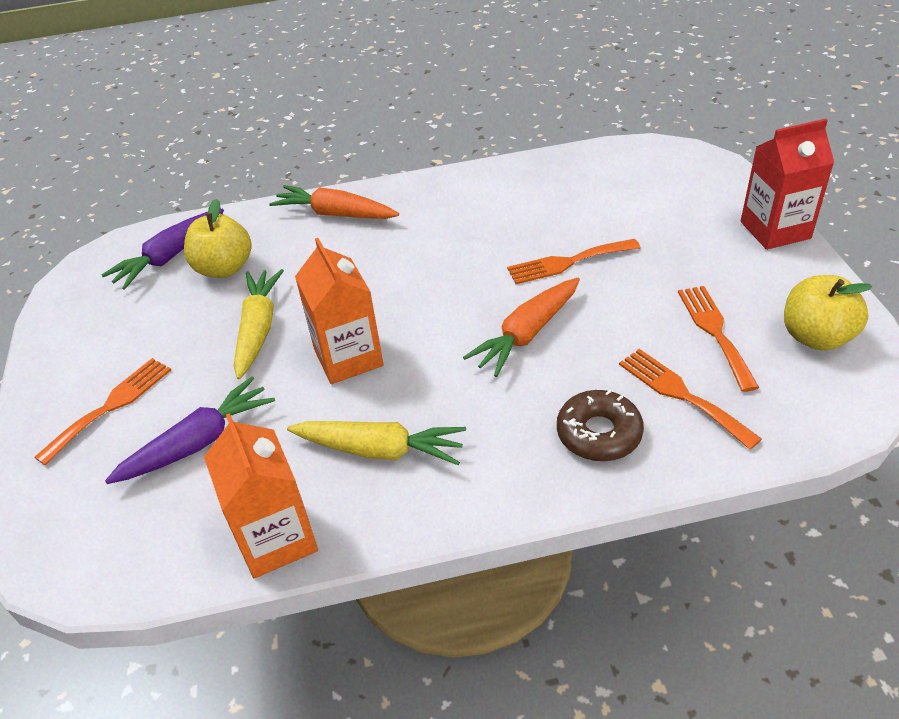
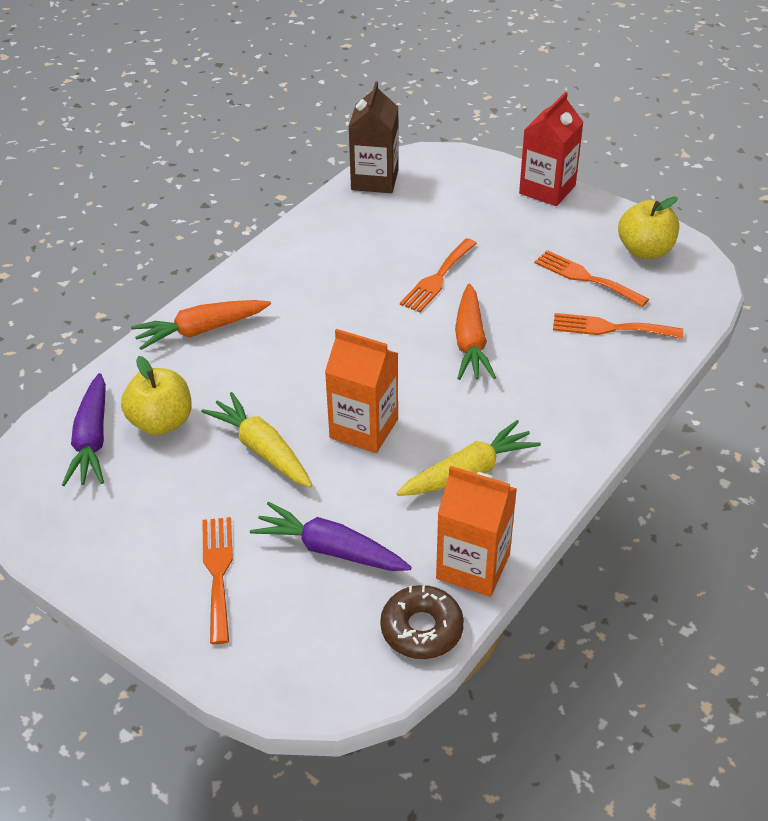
camera: 45 degrees left, 0 degrees up
(198, 442) = (330, 549): purple carrot -> purple carrot turned 75 degrees counterclockwise
(599, 433) = (590, 379): brown donut -> brown donut (421, 629)
(615, 155) = (375, 180): none -> brown carton

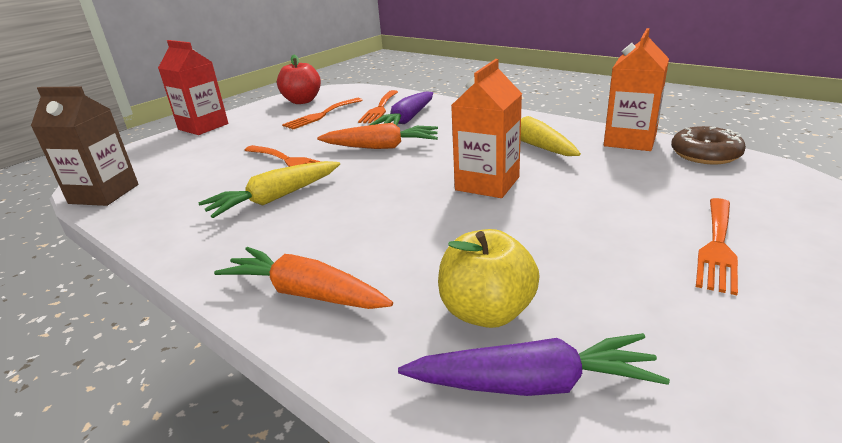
camera: 85 degrees left, 15 degrees down
(201, 330) = (305, 293): orange carrot -> orange carrot turned 135 degrees clockwise
(218, 572) = (717, 247): orange fork -> orange fork turned 60 degrees counterclockwise
(262, 449) = (524, 233): yellow carrot -> yellow carrot (275, 198)
(330, 549) = (646, 191): purple carrot -> purple carrot (407, 120)
(645, 251) = (302, 101): yellow apple -> red apple

